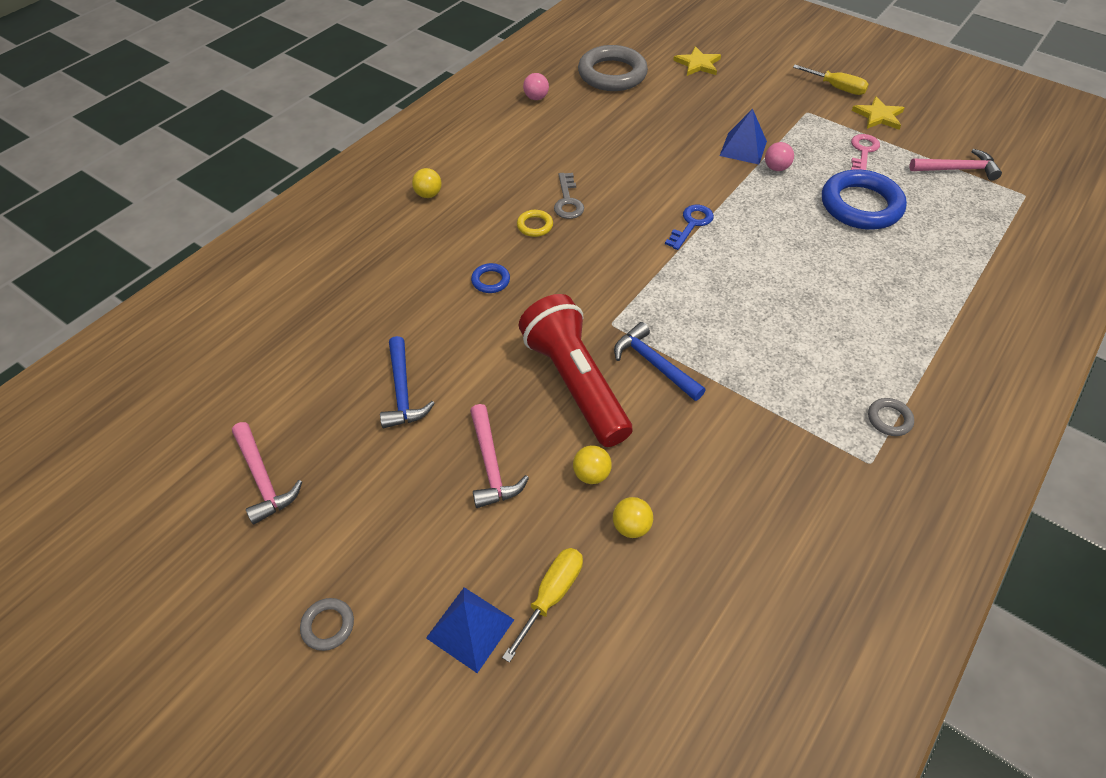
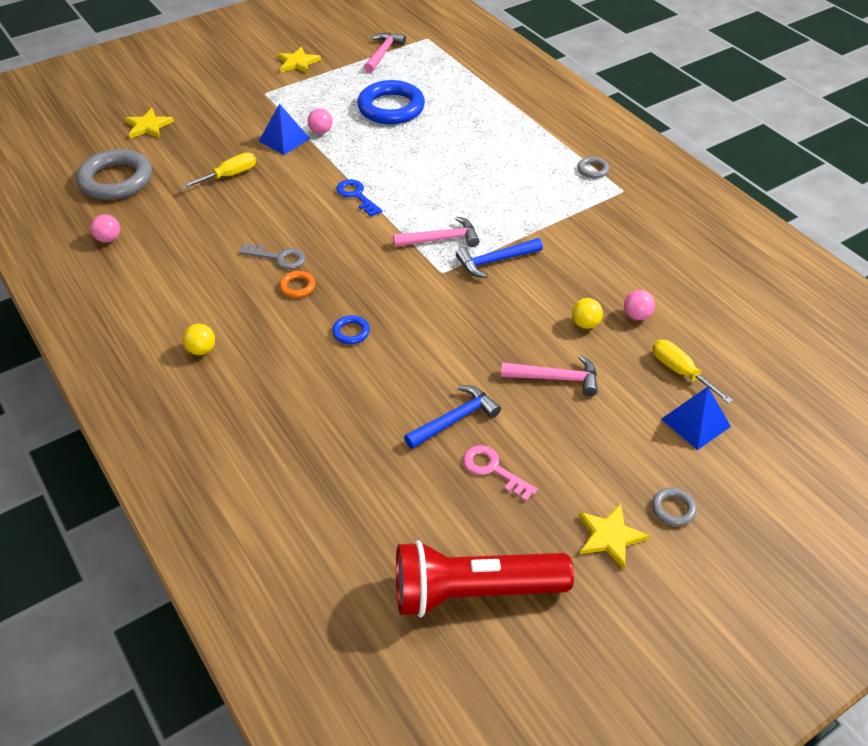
camera: 70 degrees left, 5 degrees down
(263, 479) = (514, 536): pink hammer -> pink hammer (441, 239)
(277, 567) = (610, 536): none -> yellow star
(402, 392) = (455, 419): blue hammer -> blue hammer turned 45 degrees counterclockwise
(535, 226) = (297, 286): yellow ring -> orange ring
(574, 383) = (494, 310): red flashlight -> red flashlight (473, 592)
(631, 526) = (636, 316): yellow ball -> pink ball
(836, 88) = (247, 68): yellow screwdriver -> yellow screwdriver (229, 175)
(863, 152) = (333, 85): pink key -> pink key (493, 470)

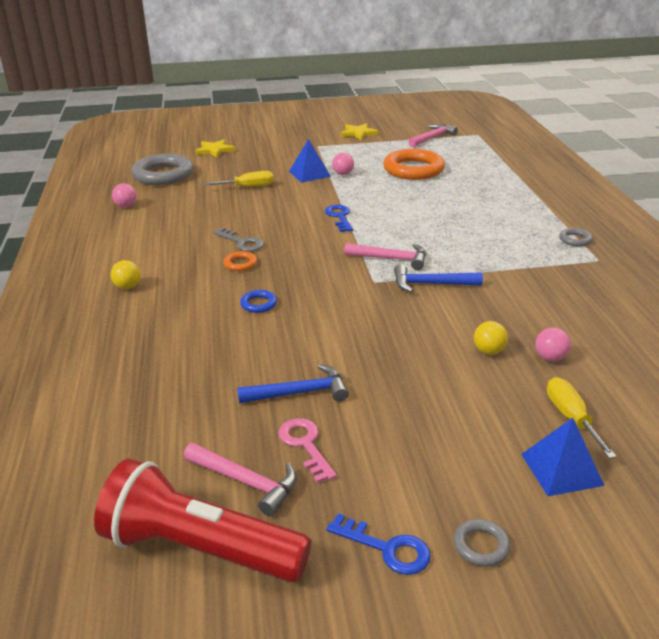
camera: 25 degrees right, 15 degrees down
(391, 108) = (413, 169): blue ring -> orange ring
(556, 378) = (427, 387): pink hammer -> pink hammer (246, 482)
(610, 536) = (386, 548): yellow star -> blue key

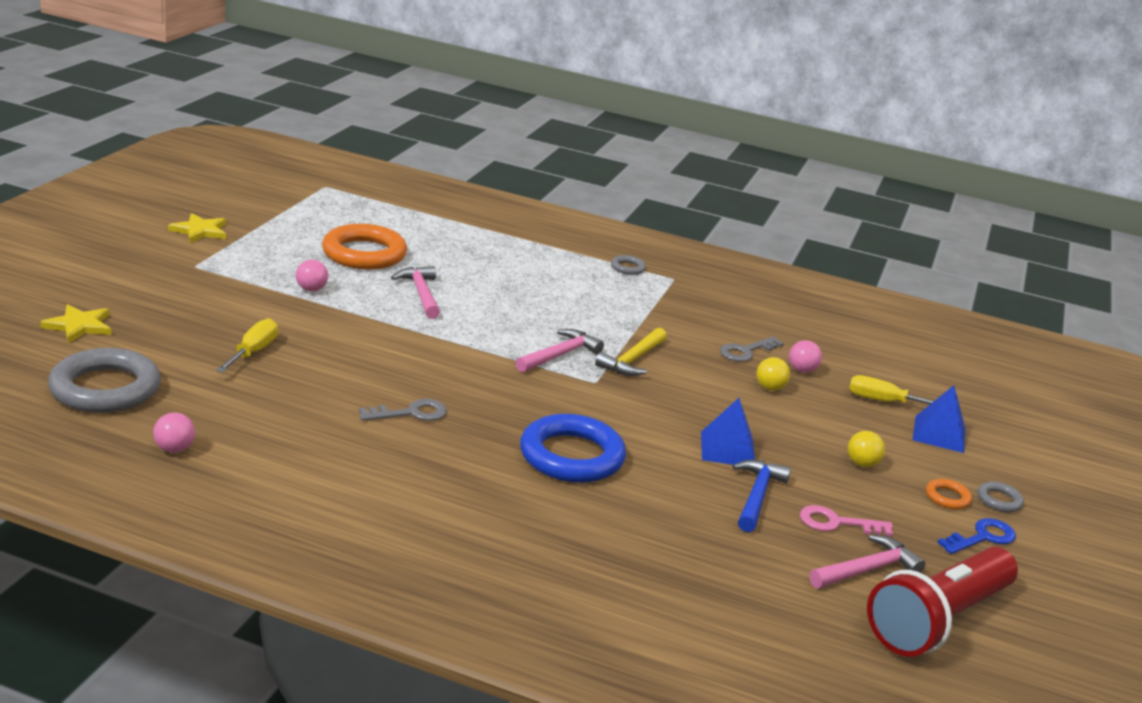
camera: 65 degrees left, 5 degrees down
(127, 287) = (433, 520): yellow ball -> yellow ball (862, 464)
(240, 264) = (465, 433): orange ring -> orange ring (947, 497)
(258, 304) = (571, 456): blue ring -> blue ring, size x2.29
(309, 174) = (277, 305): blue pyramid -> blue pyramid (727, 449)
(339, 217) = (426, 338): blue key -> none
(430, 284) = (632, 360): blue hammer -> yellow hammer
(432, 138) = (292, 207): pink hammer -> pink hammer (421, 293)
(534, 323) = (746, 351): none -> grey key

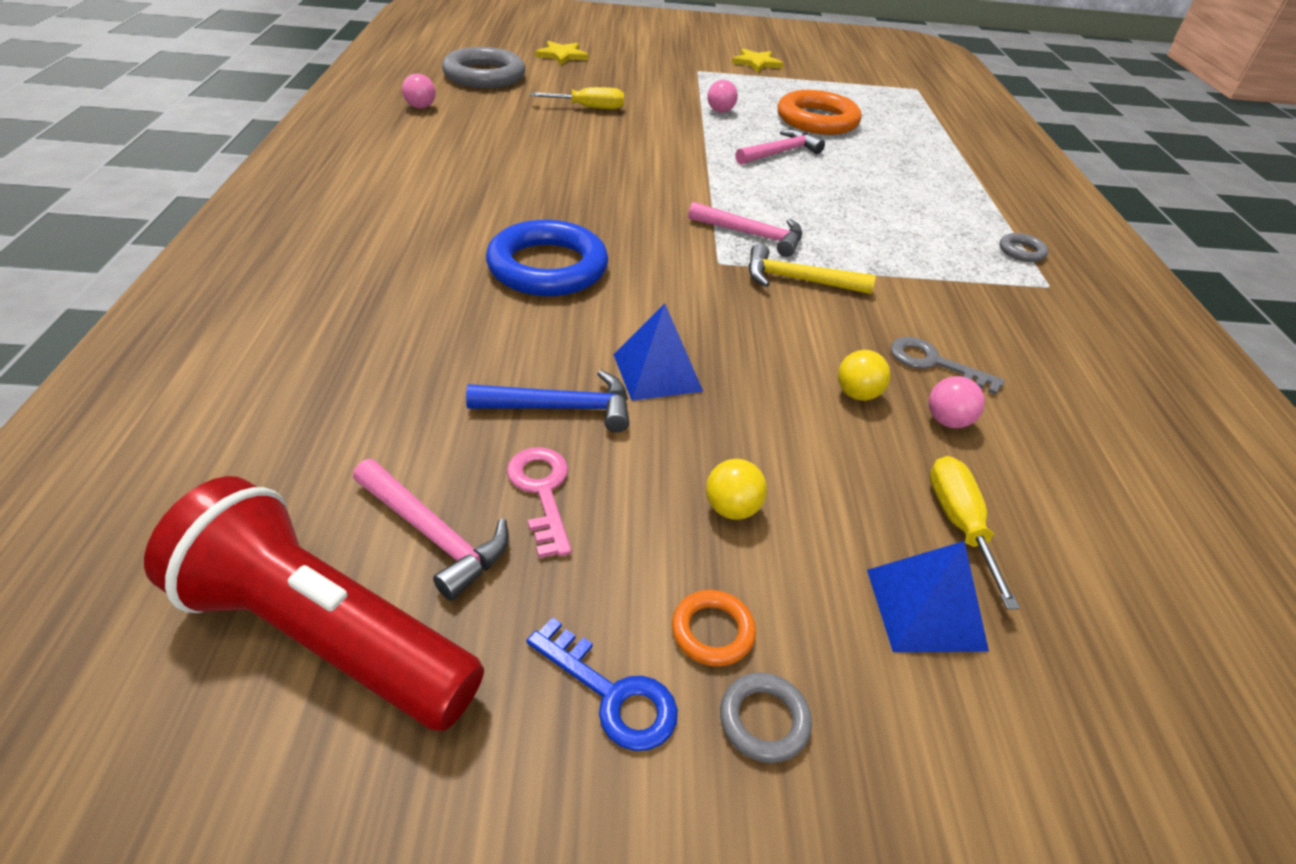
camera: 70 degrees right, 15 degrees up
(410, 413) = (554, 179): grey key -> none

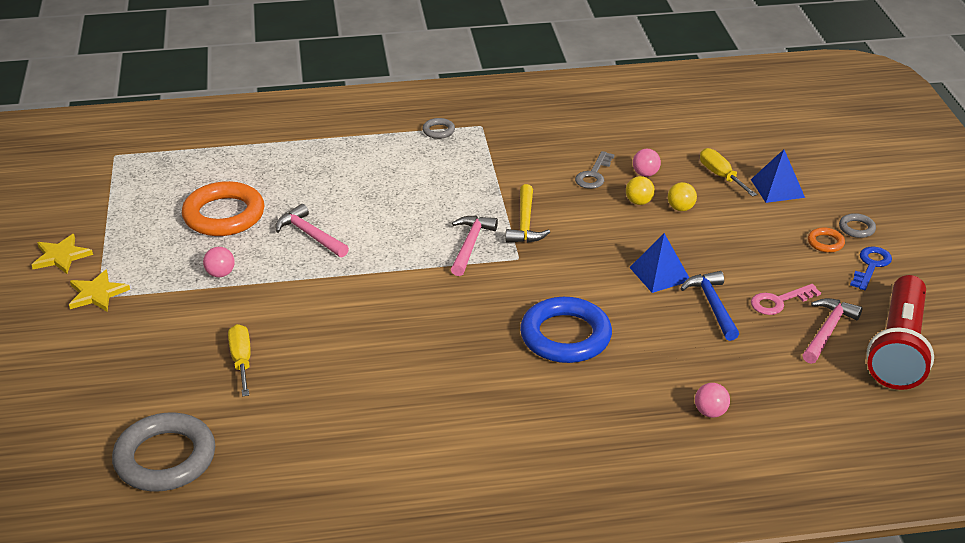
camera: 95 degrees left, 5 degrees down
(420, 107) = (282, 485): pink ball -> pink ball (710, 412)
(562, 55) = (72, 408): yellow star -> yellow star (97, 293)
(731, 509) = (752, 241): yellow ball -> yellow ball (680, 208)
(959, 524) = (721, 176): yellow screwdriver -> yellow screwdriver turned 75 degrees clockwise

